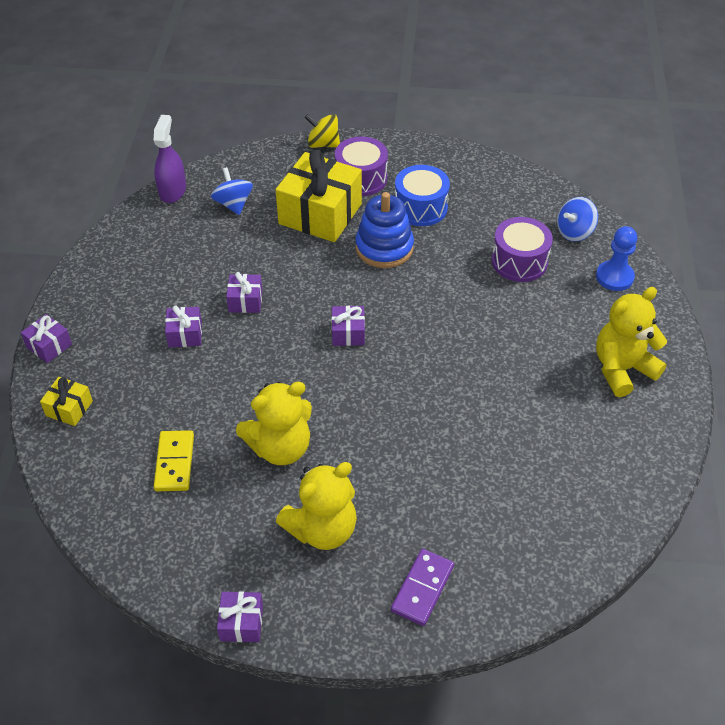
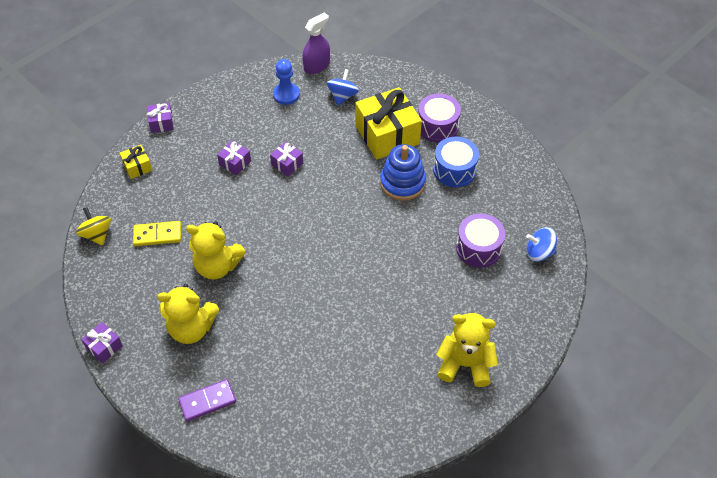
camera: 40 degrees right, 5 degrees up
(175, 462) = (157, 235): yellow domino -> yellow domino turned 45 degrees clockwise
(323, 144) = (438, 87): yellow spinning top -> yellow spinning top (97, 234)
(348, 333) = (323, 223): purple gift -> none
(614, 277) = (531, 301): blue pawn -> blue pawn (286, 94)

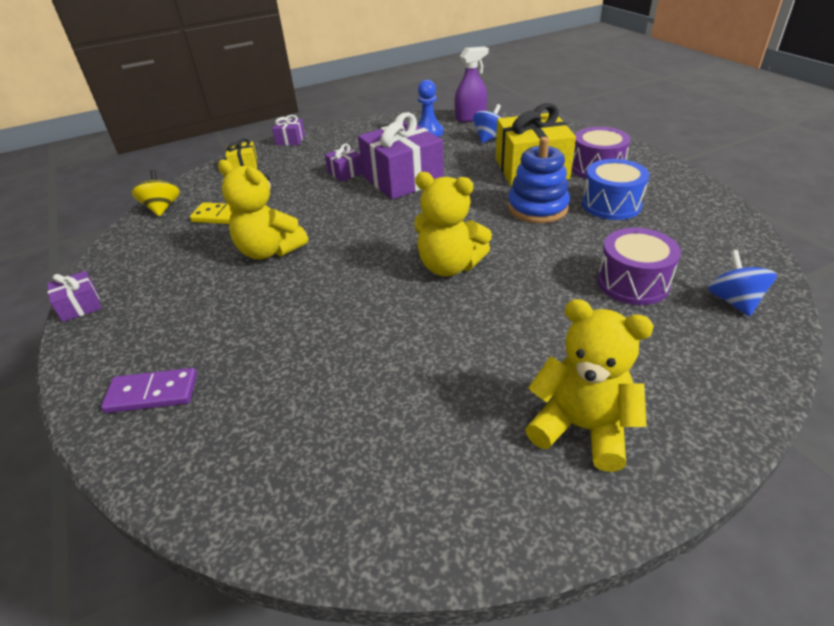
camera: 20 degrees right, 15 degrees down
(192, 328) = (195, 305): yellow teddy bear -> yellow teddy bear (449, 266)
(287, 164) = (402, 179): purple gift -> purple gift, size x2.17
(539, 252) = (734, 301): blue spinning top -> blue spinning top turned 60 degrees clockwise

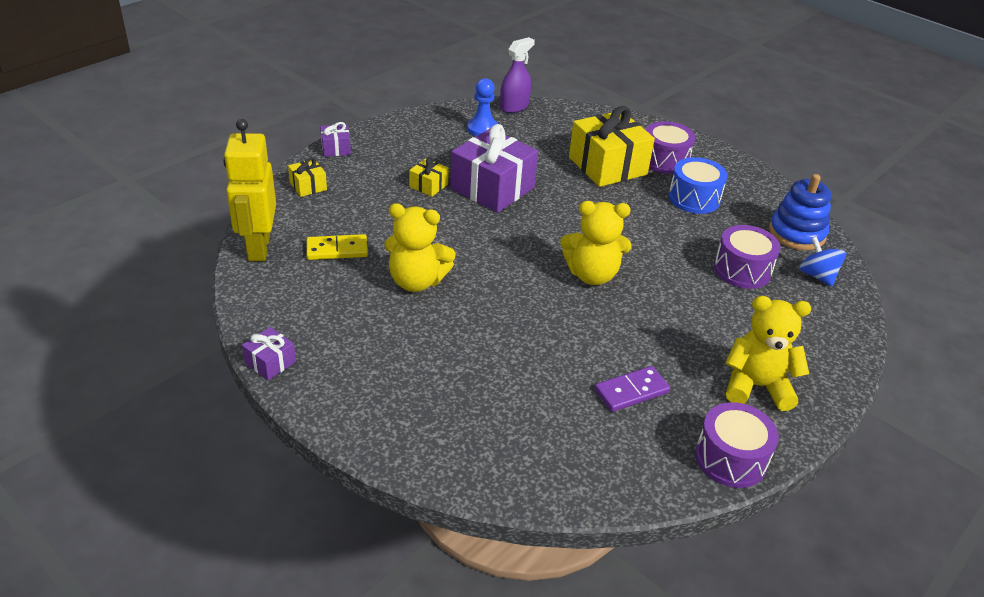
camera: 25 degrees left, 0 degrees up
(152, 393) = (417, 424): purple domino -> purple domino (631, 391)
(162, 208) = (258, 248): yellow spinning top -> yellow robot
(345, 172) = (428, 186): purple gift -> yellow gift
(490, 138) = (549, 132): blue spinning top -> none
(490, 525) = (730, 458): none -> purple drum
(537, 208) = (635, 208): blue stacking toy -> blue stacking toy (796, 233)

